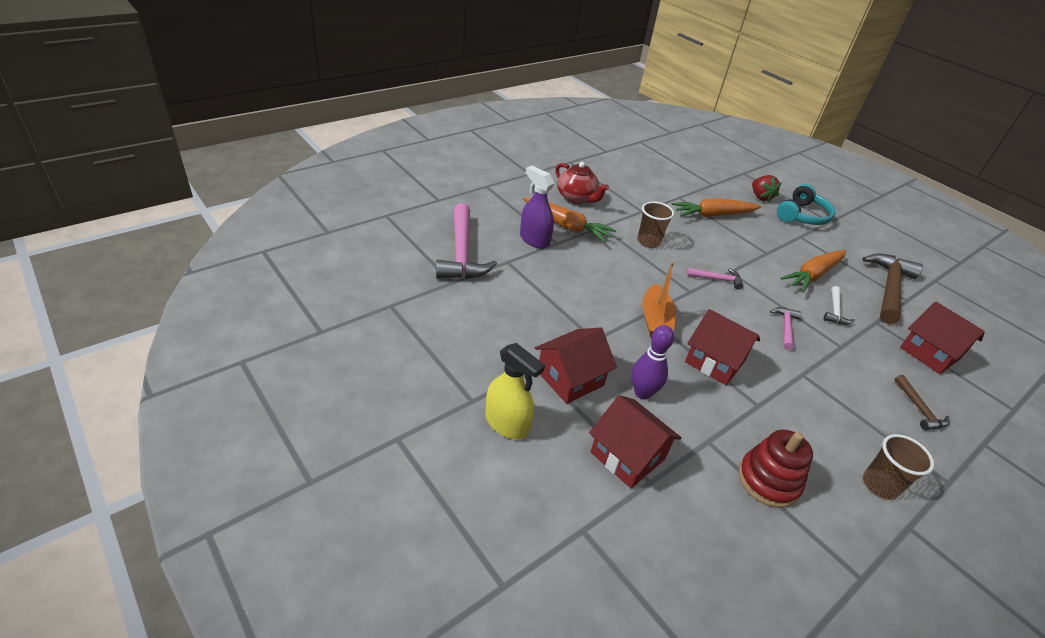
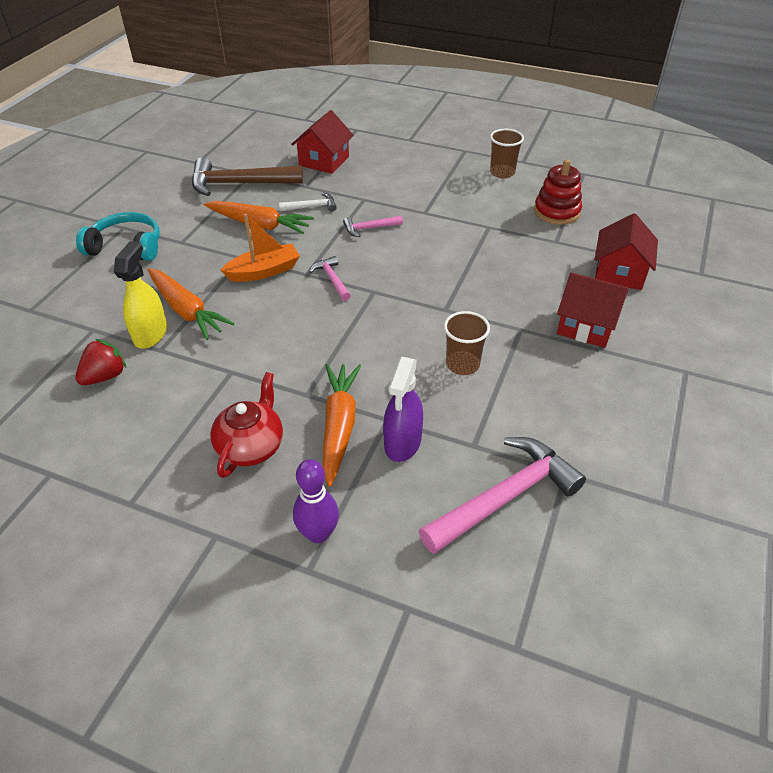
camera: 115 degrees left, 5 degrees up
(507, 424) = (677, 340): yellow spray bottle -> yellow spray bottle (150, 334)
(642, 393) = (549, 282): purple bowling pin -> purple bowling pin (318, 534)
(648, 242) = (305, 344): brown cup -> brown cup (462, 365)
(655, 320) = (447, 301): orange boat -> orange boat (264, 271)
(715, 361) = (463, 255): red house -> none
(760, 197) = (100, 284): red strawberry -> red strawberry (105, 376)
(919, 409) = (403, 162): brown hammer -> none

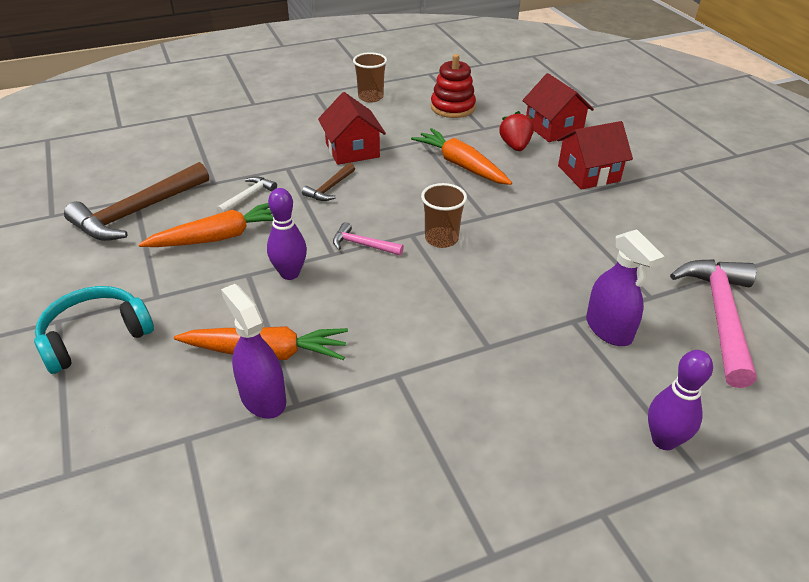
camera: 45 degrees left, 5 degrees down
(105, 376) = (278, 470): red strawberry -> red strawberry (515, 146)
(150, 334) = (262, 397): yellow spray bottle -> purple spray bottle
(251, 446) = (512, 419): red teapot -> none
(264, 271) = (290, 273): orange boat -> purple bowling pin
(324, 161) = (198, 154): red house -> red house (352, 150)
(339, 426) = (550, 352): orange carrot -> orange carrot (461, 165)
(369, 228) = (330, 188): pink hammer -> brown hammer
(462, 365) = (558, 247): brown cup -> brown cup (441, 239)

